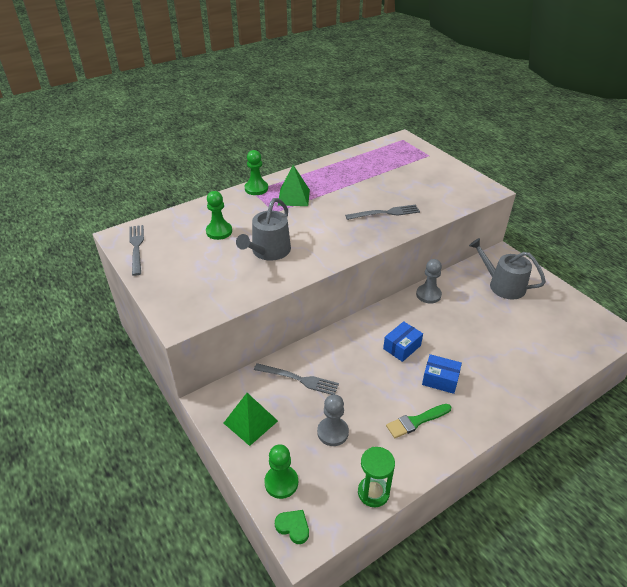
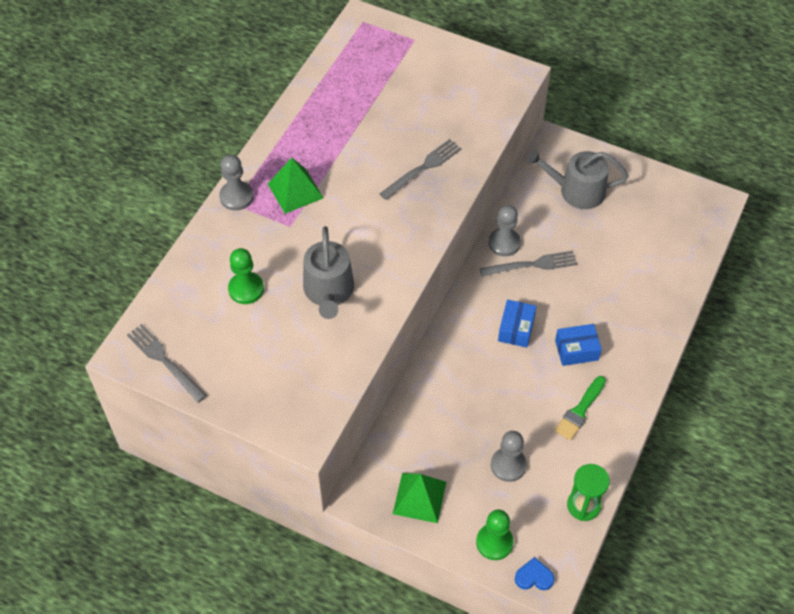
camera: 30 degrees left, 15 degrees up
(256, 188) = (236, 197): green pawn -> grey pawn
(293, 527) = (534, 577): green heart -> blue heart
(299, 379) = (434, 423): grey fork -> grey fork (532, 265)

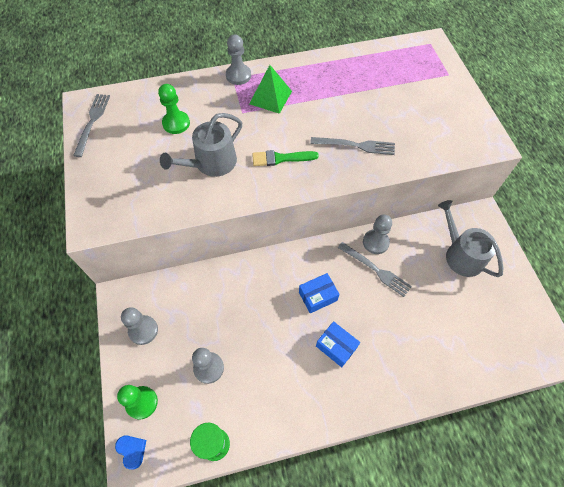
camera: 50 degrees right, 5 degrees up
(419, 498) = (143, 330): green pyramid -> grey pawn
(580, 411) = (290, 385): green brush -> green brush (281, 158)

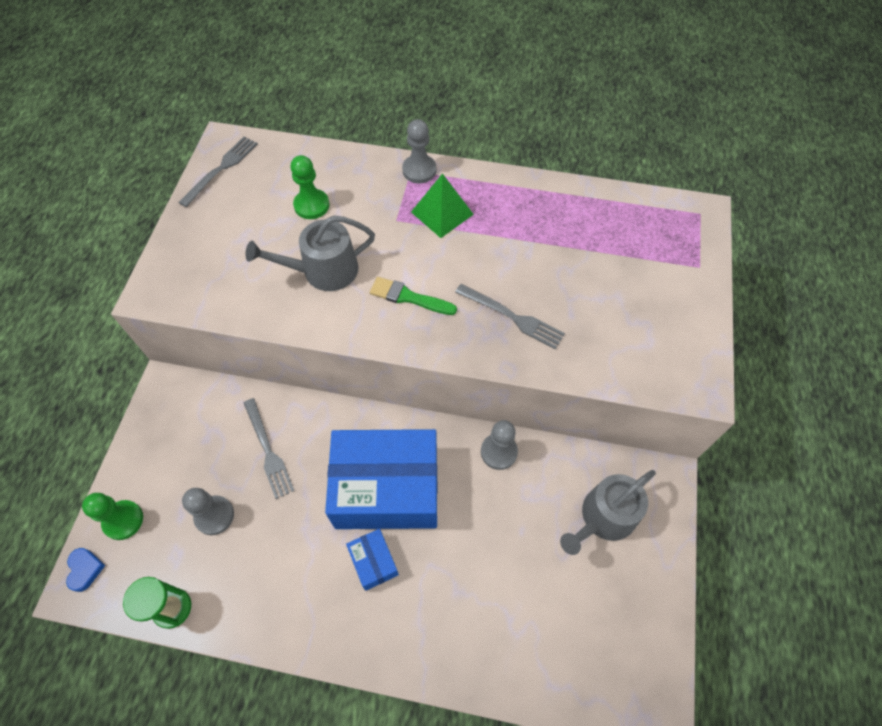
camera: 25 degrees right, 0 degrees up
(143, 330) = (169, 437): grey pawn -> none
(318, 296) = (387, 488): blue box -> blue box, size x2.37
(376, 270) = (478, 488): grey fork -> grey fork (268, 451)
(461, 254) = (603, 518): grey watering can -> grey watering can turned 120 degrees counterclockwise

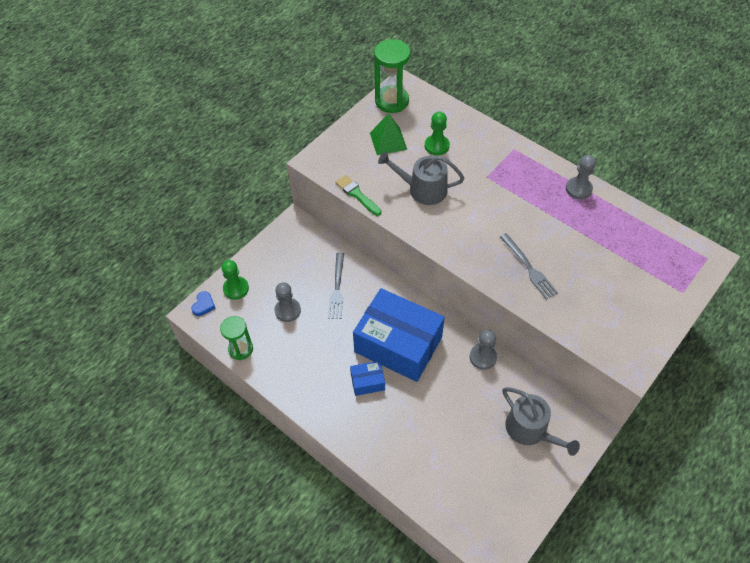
camera: 30 degrees right, 5 degrees down
(221, 169) = (391, 101): grey fork -> green hourglass
(373, 562) = (367, 382): blue box -> blue box turned 75 degrees clockwise
(408, 297) = (468, 227): green brush -> green brush (357, 194)
(419, 170) = (520, 150): grey pawn -> grey pawn (578, 189)
(442, 213) = (519, 184): green pyramid -> green pyramid (388, 141)
(603, 518) = (530, 430): grey watering can -> grey watering can turned 120 degrees counterclockwise

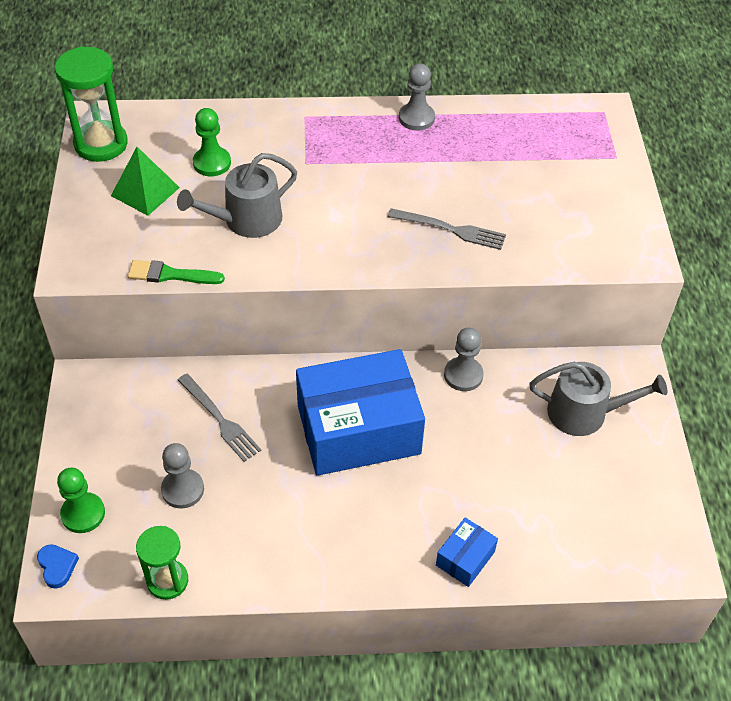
camera: 45 degrees left, 5 degrees down
(367, 382) = (366, 496): blue box -> blue box (465, 558)

